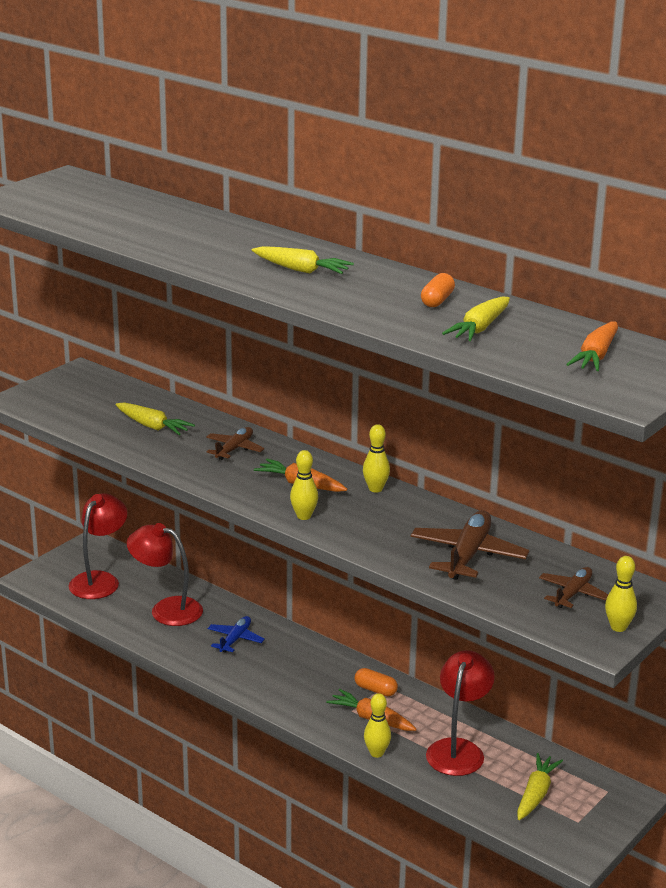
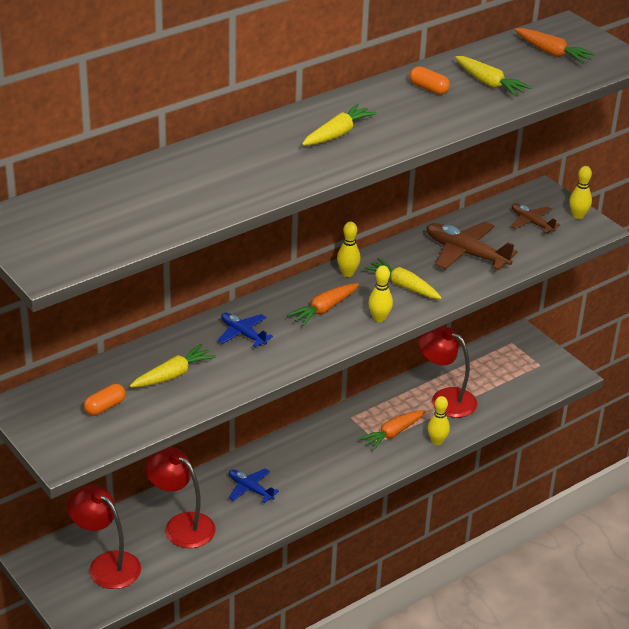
camera: 75 degrees left, 10 degrees up
(166, 609) = (181, 525): red lamp -> red lamp turned 90 degrees clockwise
(234, 449) = (243, 334): brown plane -> blue plane
(375, 690) = (355, 423): orange capsule -> orange capsule (105, 407)
(536, 794) = (506, 375): yellow carrot -> yellow carrot (403, 286)

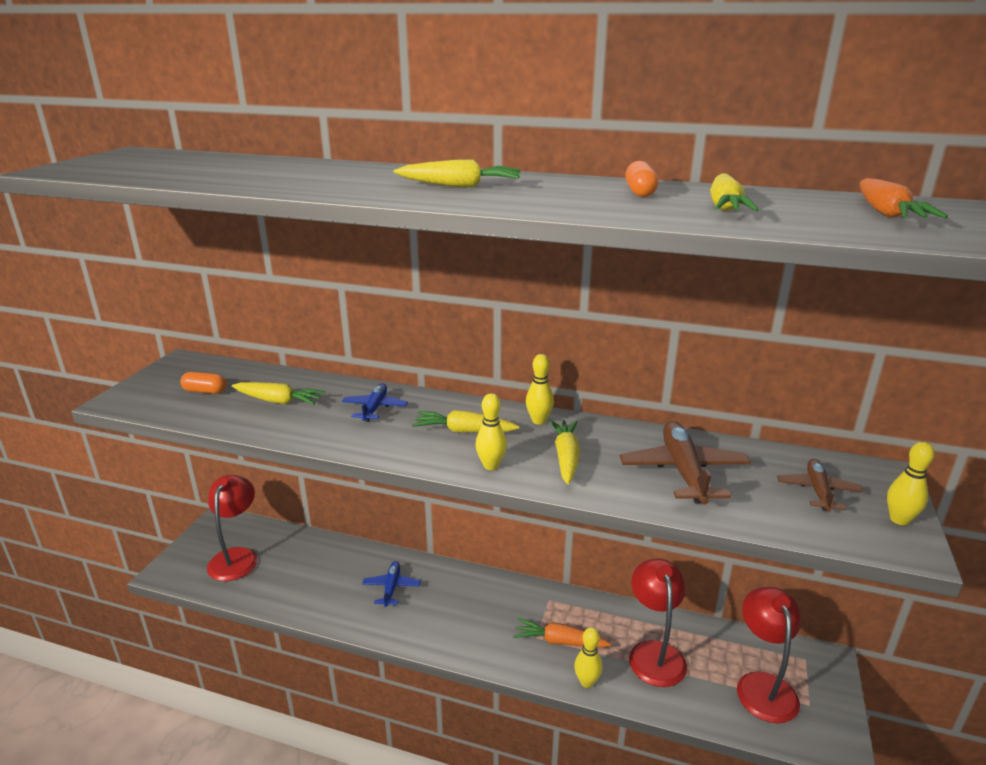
camera: 55 degrees right, 10 degrees down
(181, 525) = (313, 572): red lamp -> red lamp (763, 685)
(324, 309) = (464, 431): orange carrot -> yellow carrot

